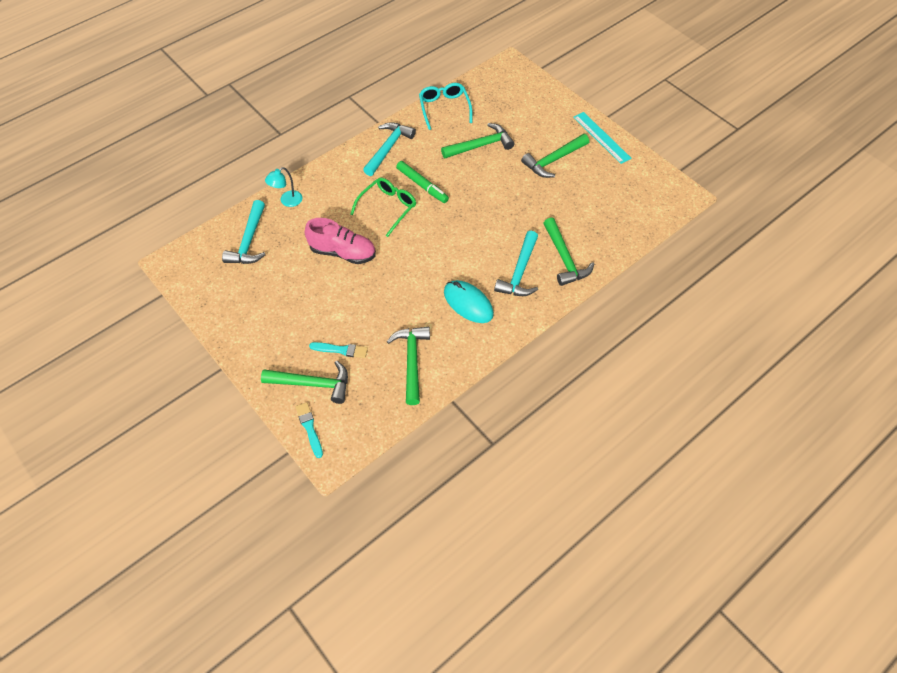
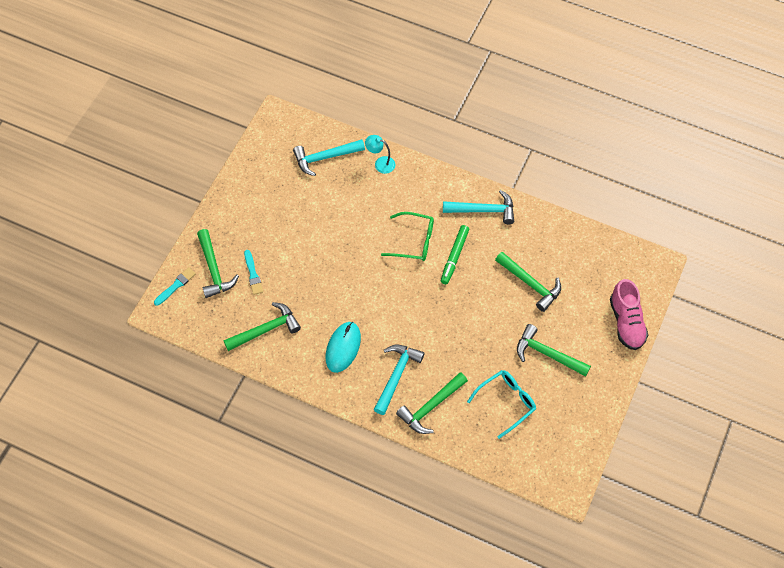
camera: 65 degrees right, 5 degrees up
(343, 252) = (348, 230): pink shoe -> pink shoe (626, 322)
(444, 108) = (561, 233): turquoise glasses -> turquoise glasses (506, 402)
(520, 272) = (396, 375): turquoise hammer -> turquoise hammer turned 120 degrees clockwise
(601, 137) = (603, 386): turquoise ruler -> none

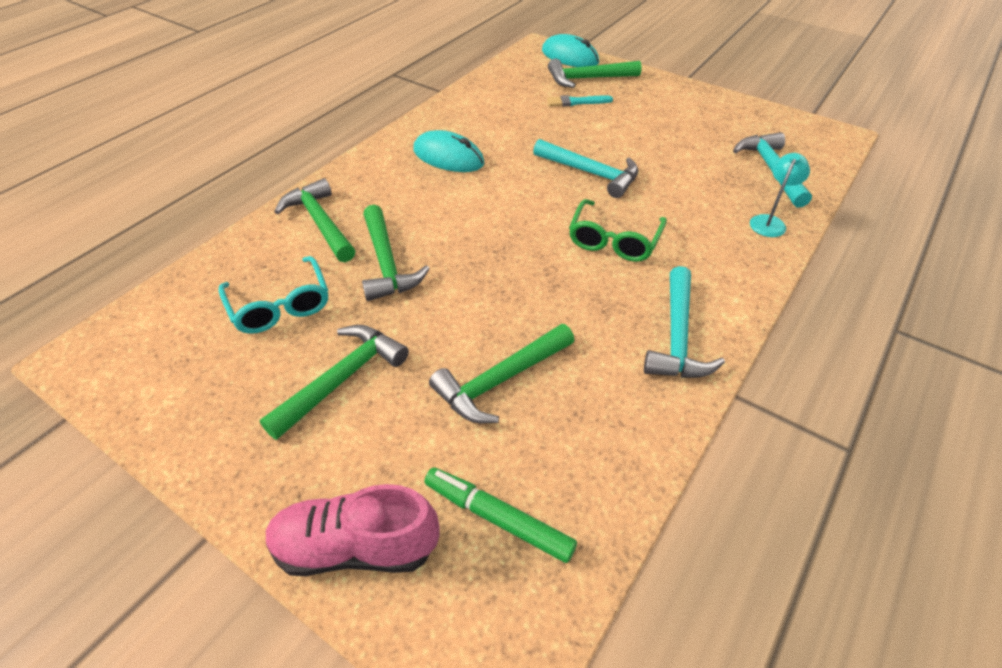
camera: 100 degrees right, 15 degrees down
(175, 286) = (570, 57): turquoise brush -> turquoise mouse
(266, 329) = (495, 105): green hammer -> green hammer (387, 263)
(396, 375) = (386, 197): turquoise hammer -> turquoise hammer (591, 173)
(454, 256) = (578, 283): green marker -> green marker (498, 518)

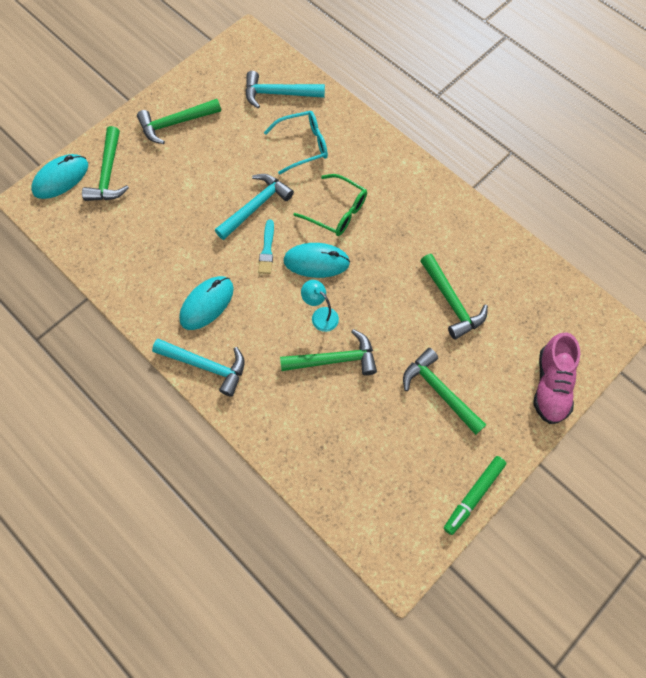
camera: 80 degrees left, 20 degrees up
(280, 305) = (367, 433): turquoise glasses -> turquoise glasses (303, 145)
(320, 222) = (276, 407): green hammer -> green hammer (175, 123)
(498, 518) = (539, 317): green marker -> green marker (473, 495)
(528, 231) = (316, 262): none -> turquoise mouse
(577, 102) = (147, 191): turquoise brush -> turquoise brush (267, 249)
(677, 337) = (430, 202): turquoise hammer -> turquoise hammer (206, 366)
(769, 222) = (335, 117): turquoise lamp -> turquoise lamp (320, 315)

